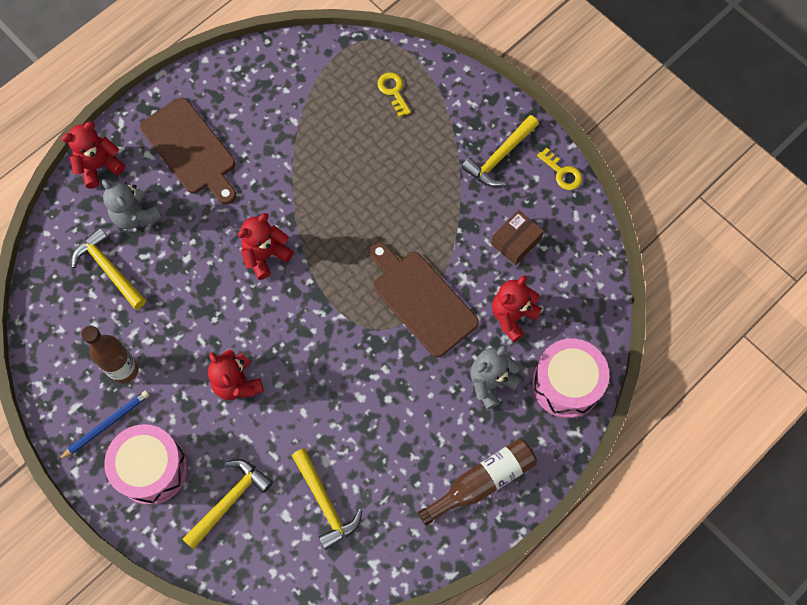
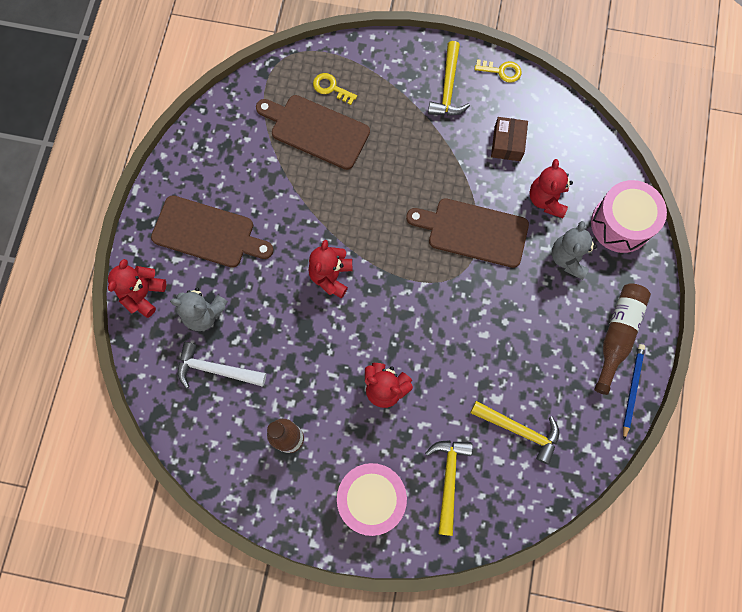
camera: 35 degrees left, 5 degrees up
(106, 425) = (309, 490): blue pencil -> blue pencil (632, 389)
(109, 269) = (215, 369): yellow hammer -> white hammer
(351, 120) = (316, 130): none -> brown cutting board

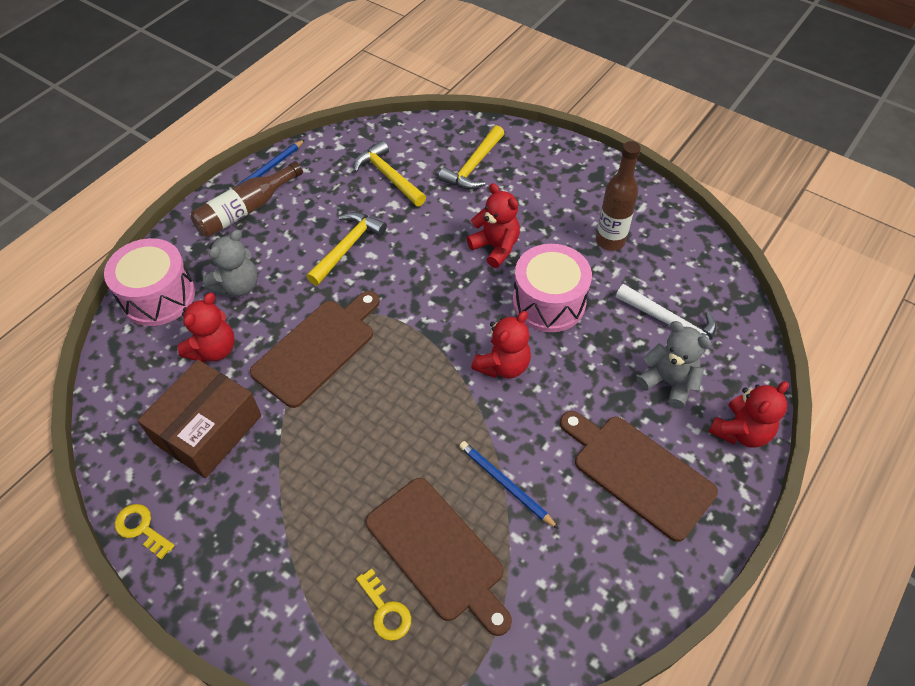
camera: 155 degrees left, 20 degrees down
(293, 188) = (505, 484): none -> blue pencil
(371, 498) = (550, 176): pink drum -> pink drum (549, 302)
(448, 88) = (227, 535): yellow hammer -> yellow hammer (347, 247)
(473, 232) = (317, 349): brown cutting board -> brown cutting board turned 90 degrees counterclockwise
(507, 143) = (208, 429): brown box -> brown box, size x1.73

